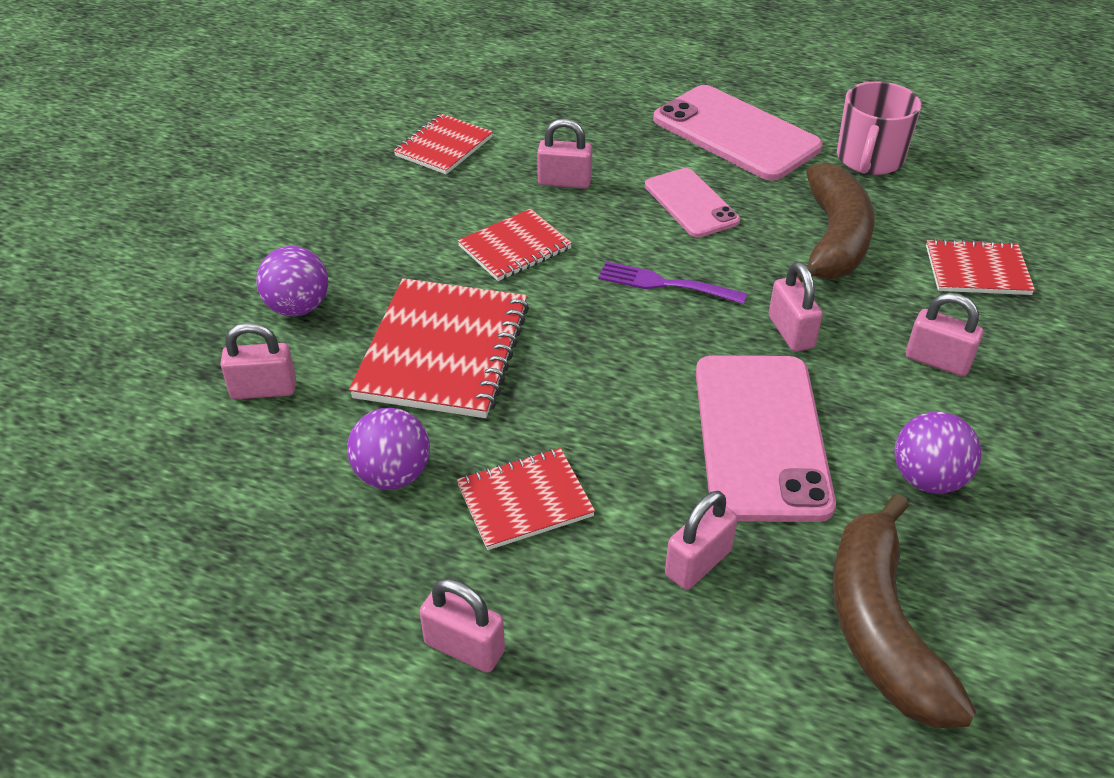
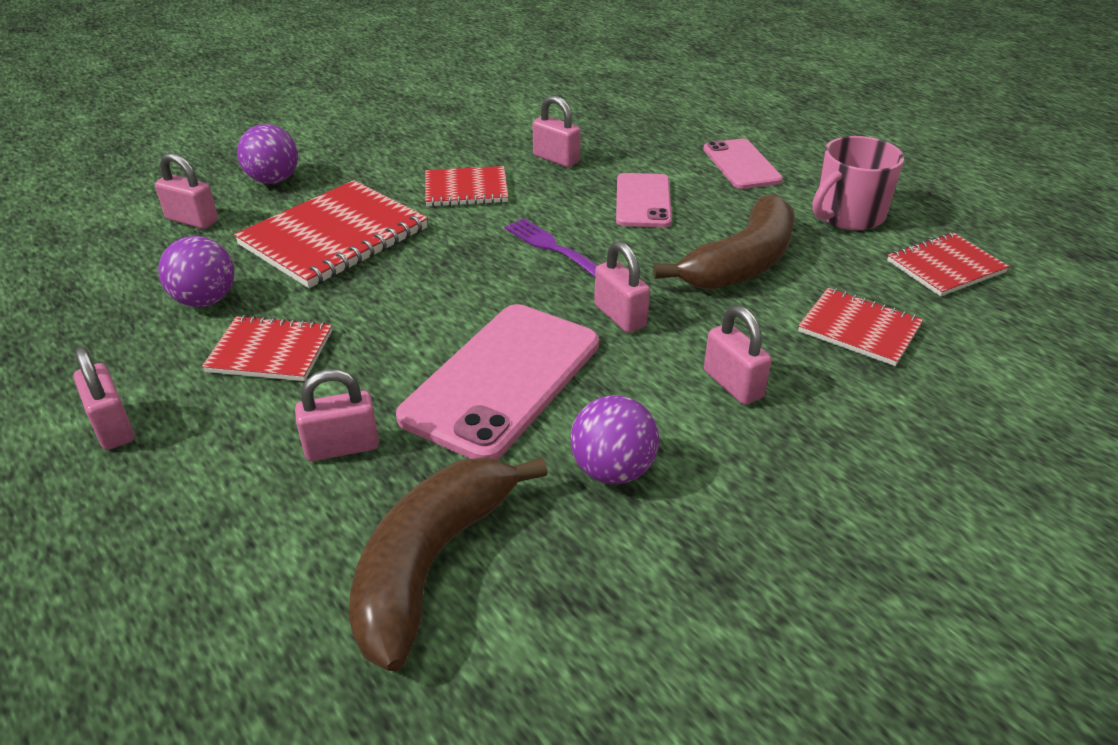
camera: 30 degrees right, 5 degrees down
(444, 147) = (492, 113): red notebook -> red notebook (945, 267)
(736, 133) = (741, 164): pink phone -> pink phone, size x0.60
(791, 332) = (620, 316): pink padlock -> pink padlock turned 45 degrees counterclockwise

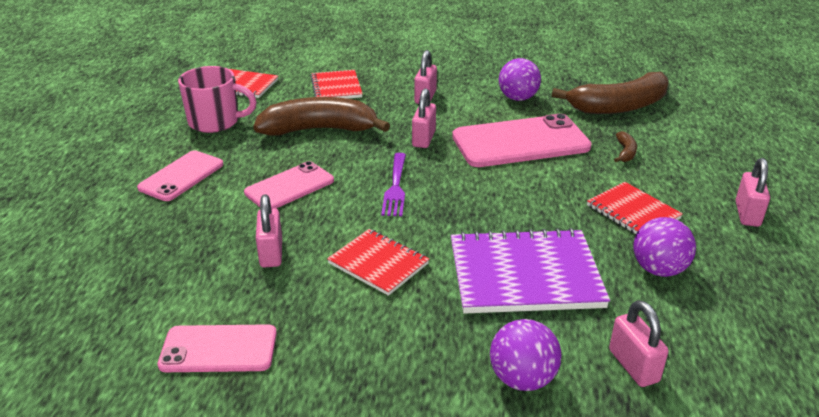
camera: 135 degrees left, 5 degrees down
(334, 237) = (525, 275): red notebook -> purple notebook
(342, 447) = (625, 152): pink padlock -> brown banana
(489, 113) = (219, 349): none -> pink phone

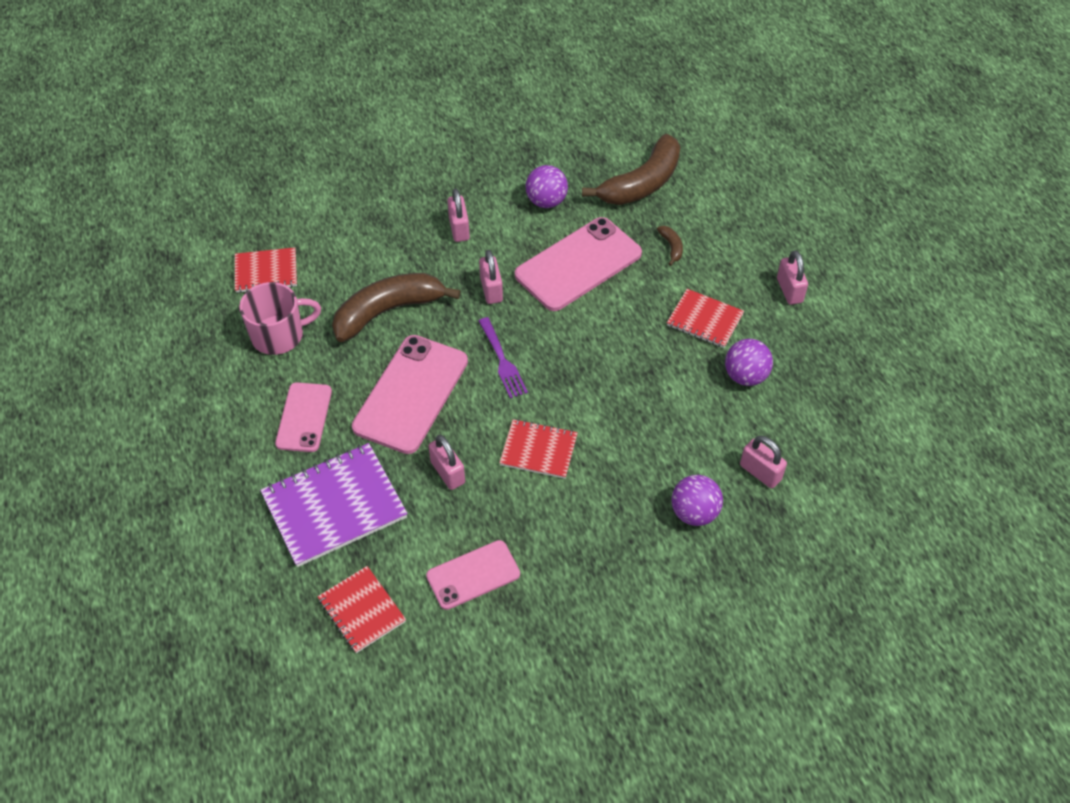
camera: 25 degrees left, 20 degrees up
(289, 187) = (411, 394): pink phone -> pink phone, size x1.67
(336, 87) = (363, 243): red notebook -> red notebook (362, 610)
(525, 275) = (653, 419): purple notebook -> purple notebook (334, 506)

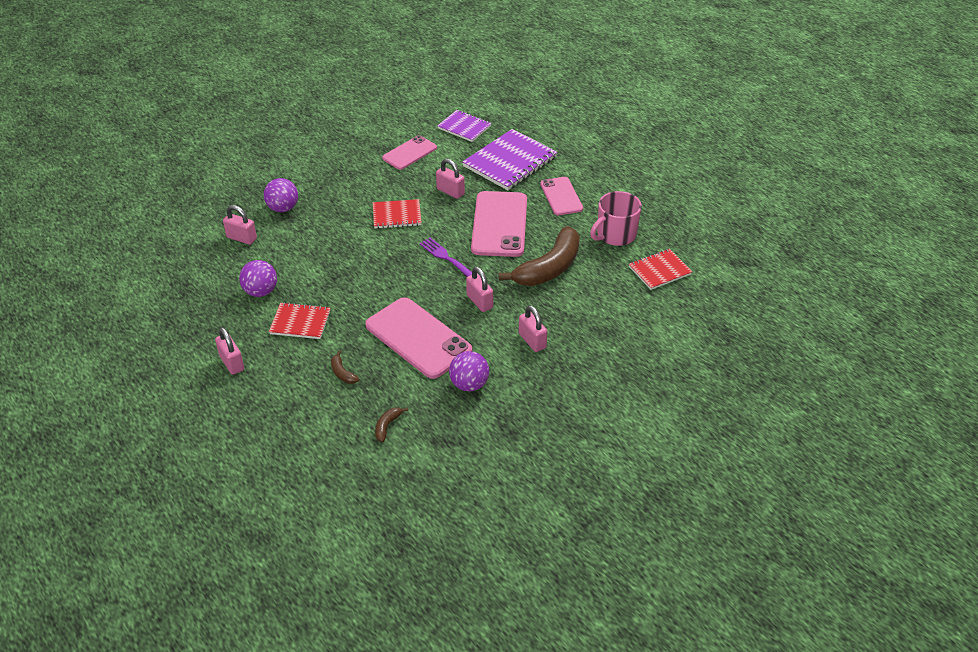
camera: 160 degrees right, 10 degrees down
(362, 610) = (464, 127): red notebook -> purple notebook
(578, 264) = (418, 338): pink phone -> pink phone turned 75 degrees counterclockwise
(642, 183) = (387, 426): brown banana -> brown banana, size x0.40

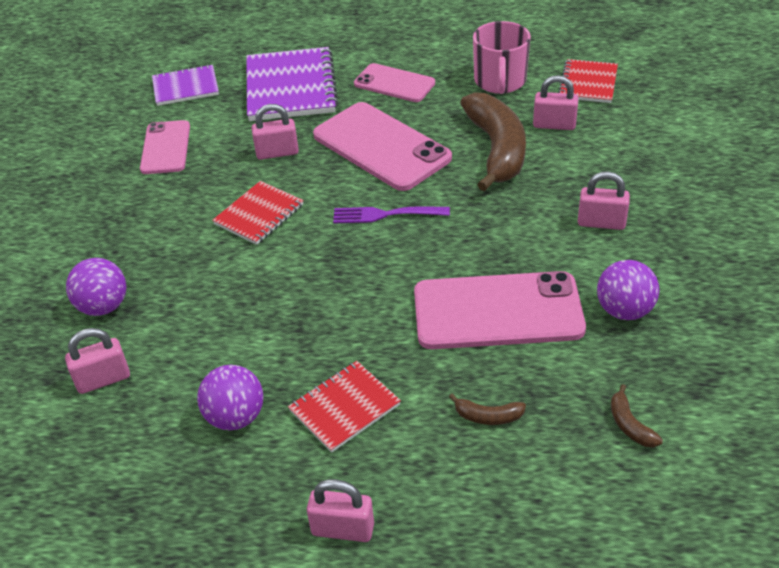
camera: 45 degrees left, 0 degrees up
(479, 301) = (491, 228): pink padlock -> pink padlock (554, 125)

